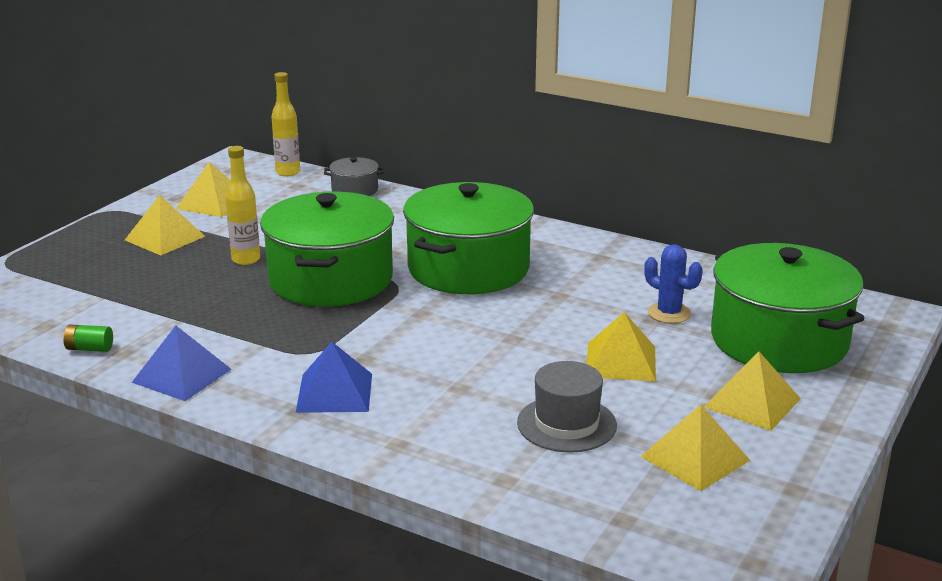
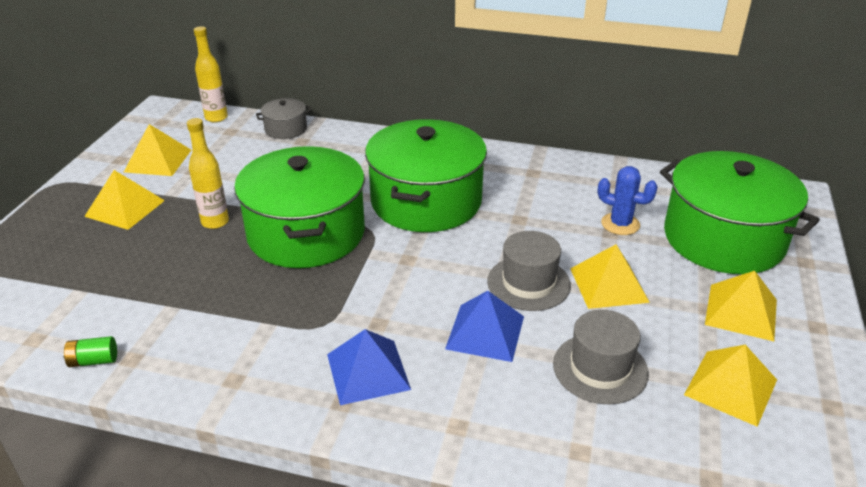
camera: 15 degrees left, 10 degrees up
(182, 375) = (205, 378): blue pyramid -> blue pyramid (485, 332)
(536, 348) = (528, 283): none -> grey hat

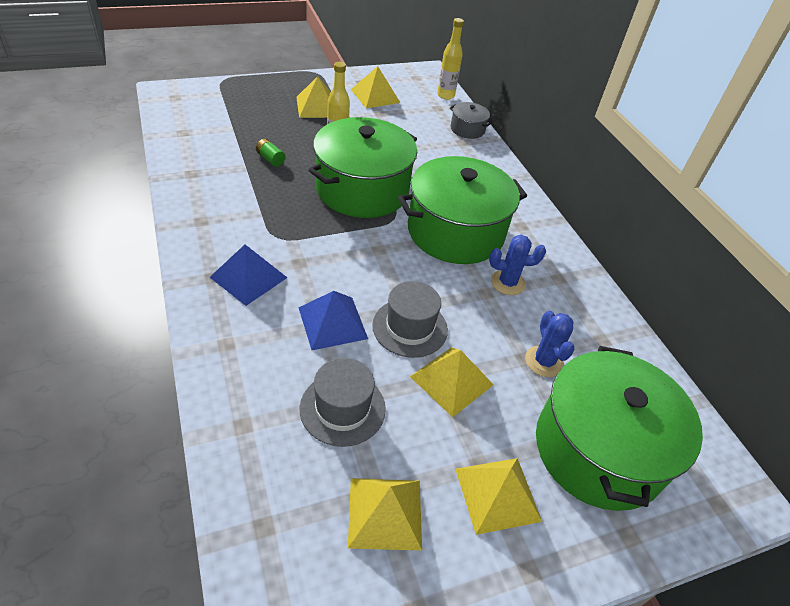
camera: 50 degrees right, 10 degrees up
(93, 361) = (180, 161): green battery -> green battery (270, 159)
(517, 202) = (507, 283): none -> blue cactus

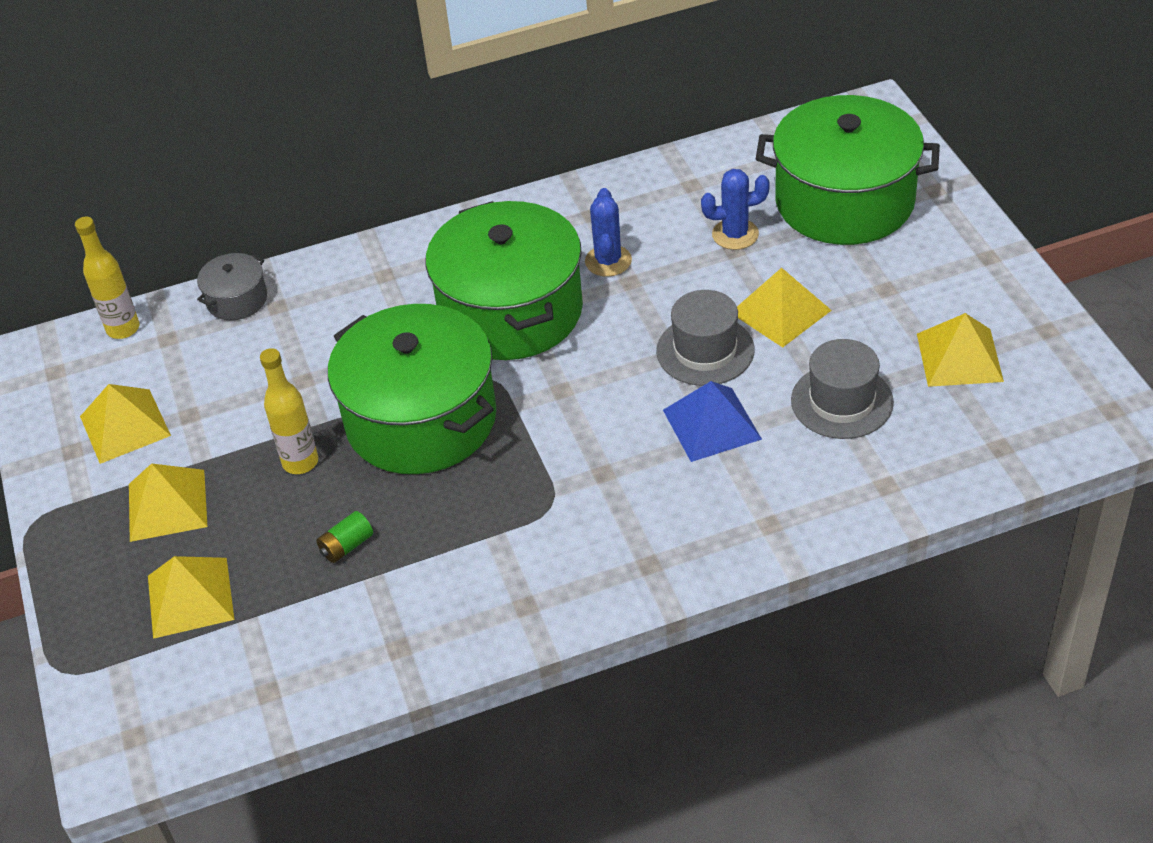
camera: 80 degrees left, 0 degrees up
(248, 277) = (642, 523): blue pyramid -> none
(497, 494) = (916, 276): yellow pyramid -> yellow pyramid (190, 597)

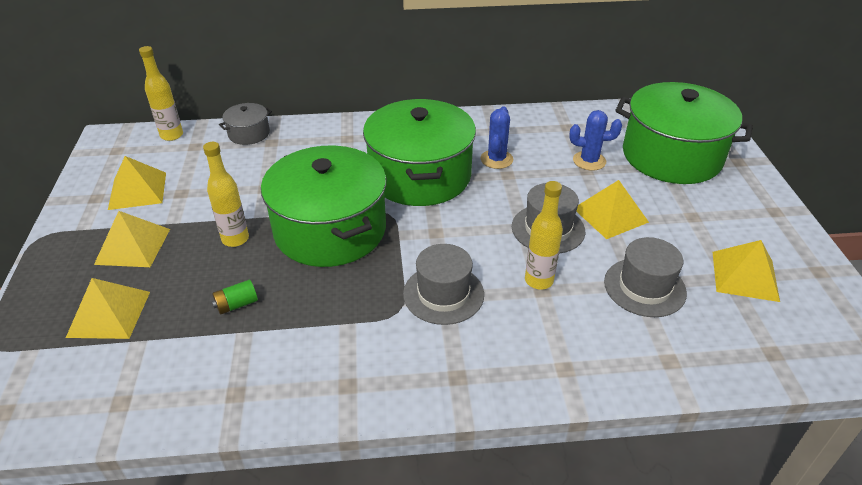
camera: 10 degrees right, 5 degrees down
(599, 470) = (443, 294): none -> grey hat
(711, 424) = (539, 281): blue pyramid -> yellow bottle

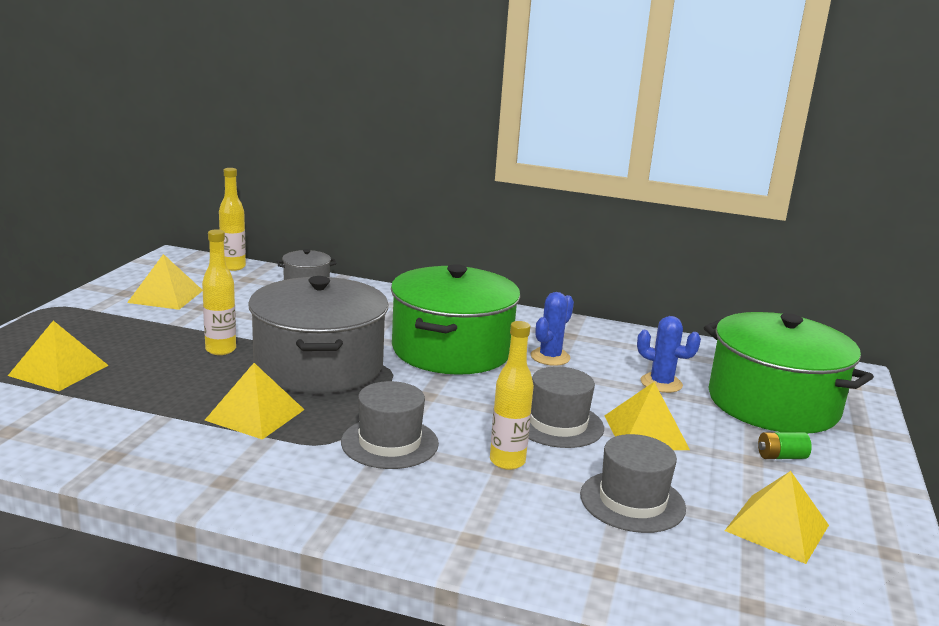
camera: 20 degrees right, 20 degrees down
(133, 246) = (124, 331): yellow pyramid -> yellow pyramid (255, 414)
(237, 304) = (176, 395): green battery -> green battery (781, 457)
(330, 230) = (318, 366): green pot -> grey pot

